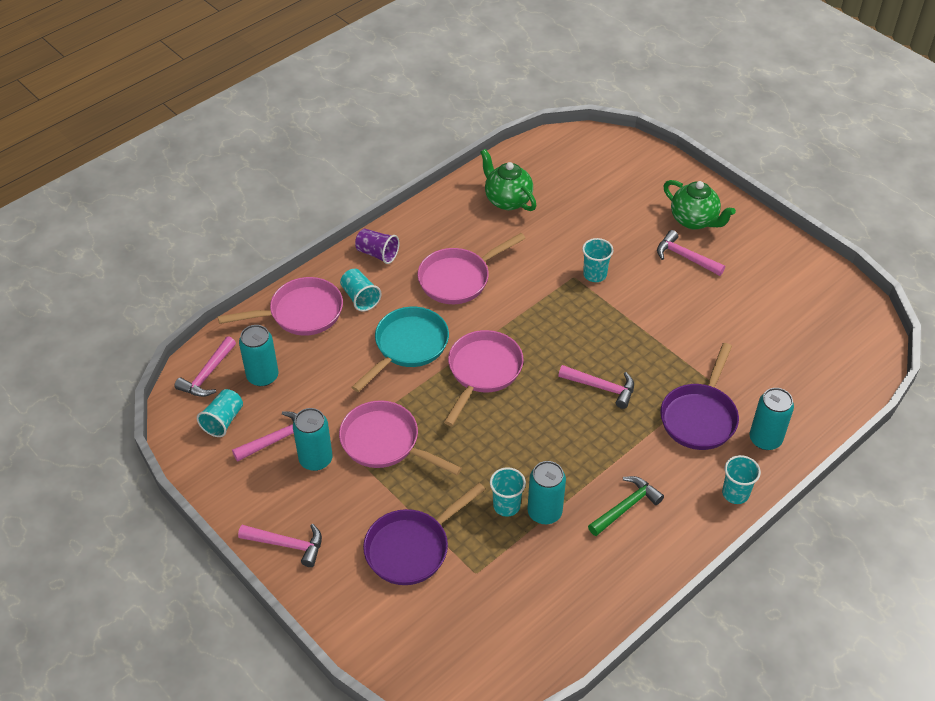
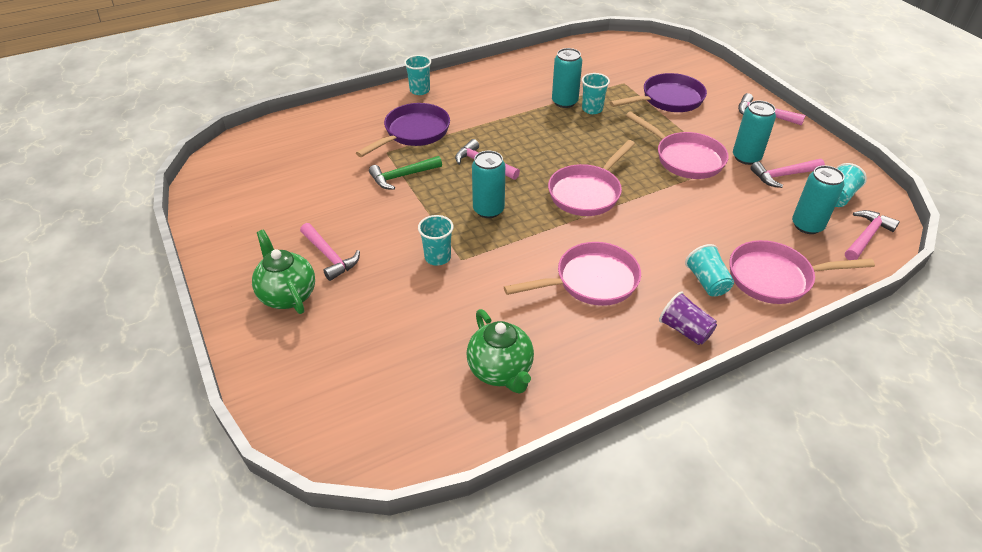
camera: 165 degrees left, 5 degrees down
(408, 346) = (657, 225): turquoise pan -> none
(626, 507) = (503, 96): green hammer -> green hammer (402, 176)
(765, 439) = (373, 113): turquoise can -> turquoise can (488, 210)

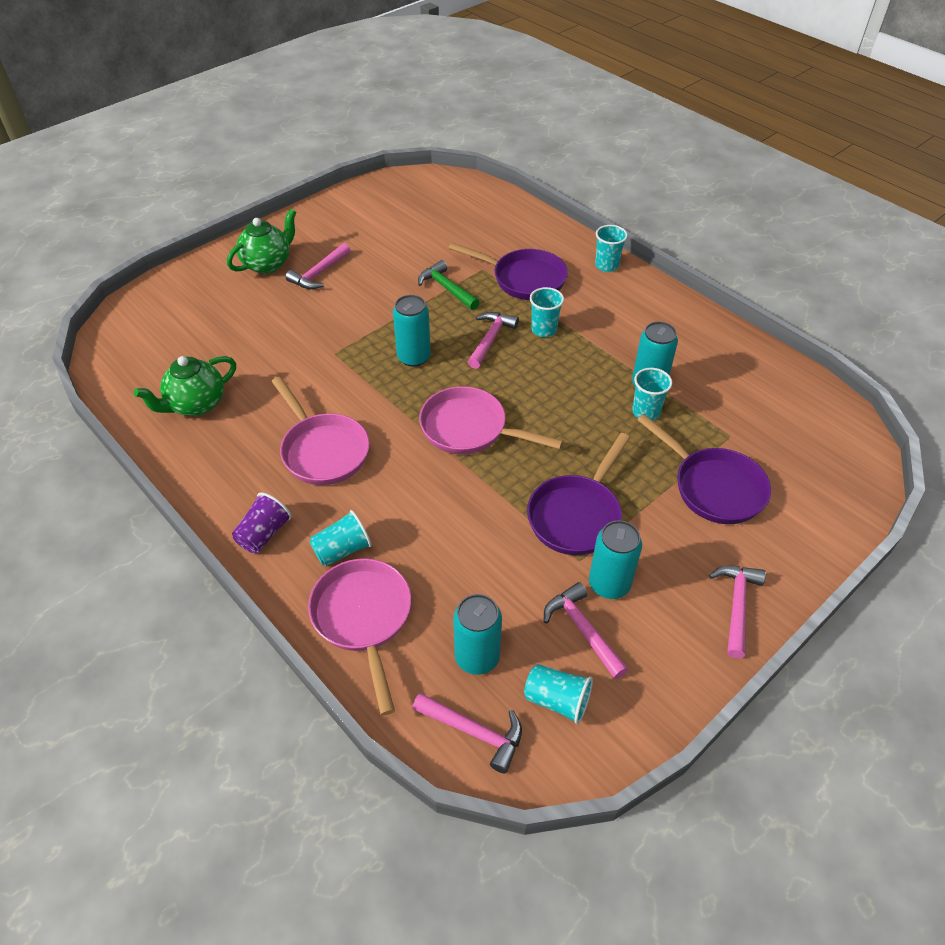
camera: 75 degrees right, 5 degrees up
(437, 257) = (333, 337): turquoise cup -> turquoise cup (544, 330)
(685, 158) = (576, 515): pink pan -> purple pan

